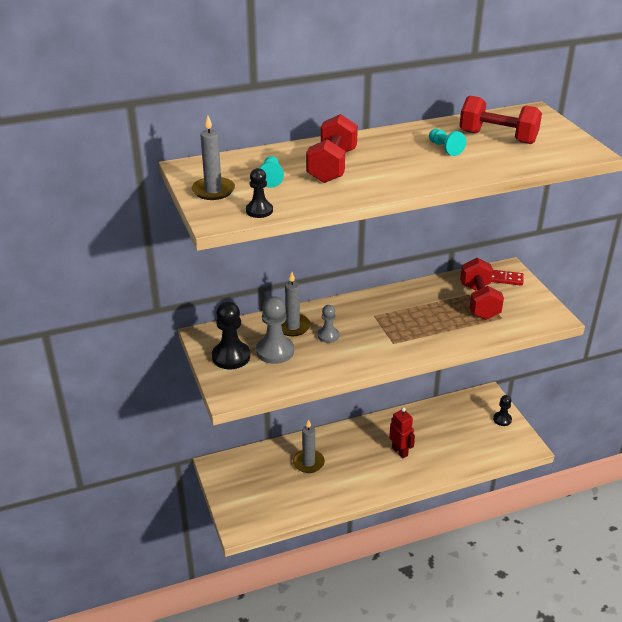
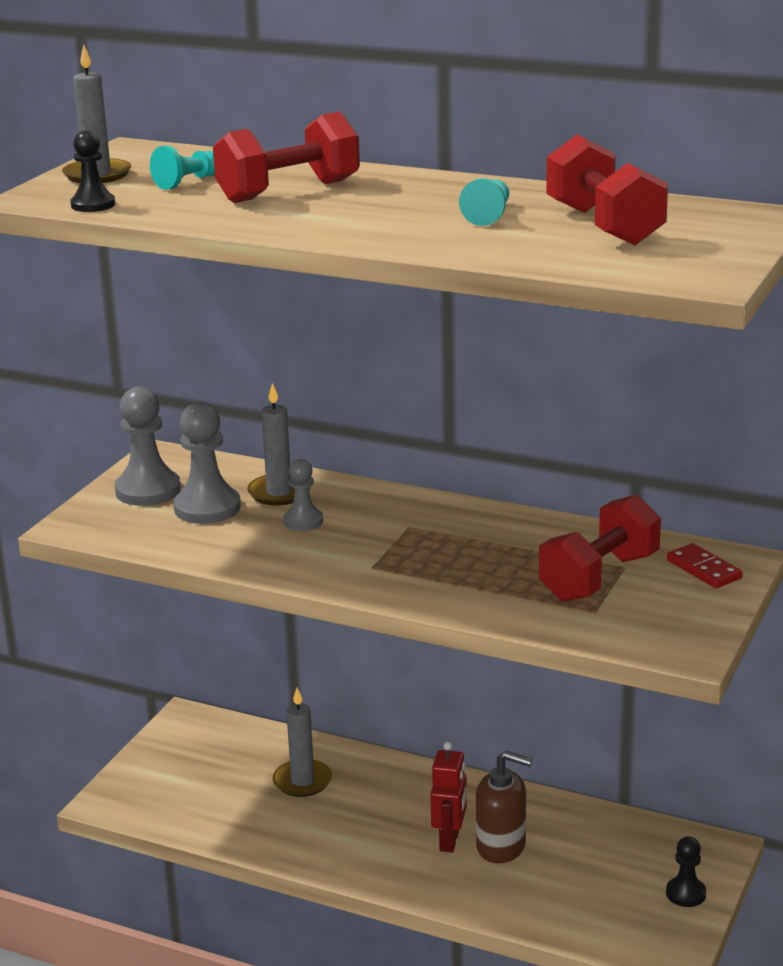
camera: 45 degrees right, 10 degrees down
(231, 357) = (148, 490): black pawn -> grey pawn
(420, 441) = (501, 846): none -> brown soap dispenser

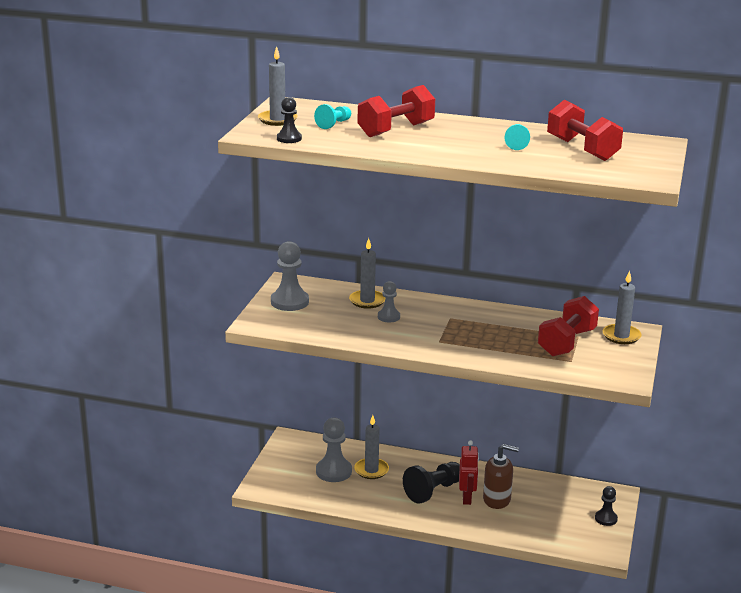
camera: 10 degrees left, 0 degrees up
(207, 508) = (329, 311): grey pawn -> grey pawn (333, 471)
(396, 824) = (433, 491): none -> black pawn
(704, 569) = (621, 336): red domino -> grey candle

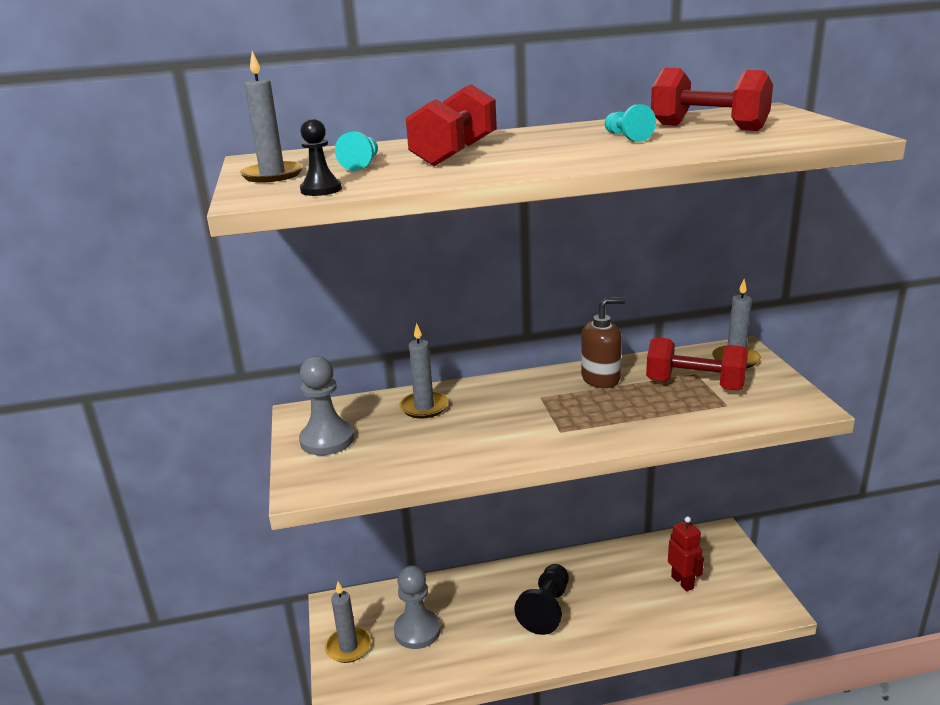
camera: 25 degrees left, 0 degrees up
(371, 470) = (459, 610): grey candle -> grey candle (348, 647)
(388, 317) = (469, 419): grey pawn -> none
(467, 498) = (588, 603): red robot -> red robot (682, 582)
(497, 500) = (619, 591): brown soap dispenser -> brown soap dispenser (601, 379)
(567, 342) = (695, 385): red dumbbell -> red dumbbell turned 75 degrees counterclockwise
(606, 519) = (740, 568): black pawn -> none

